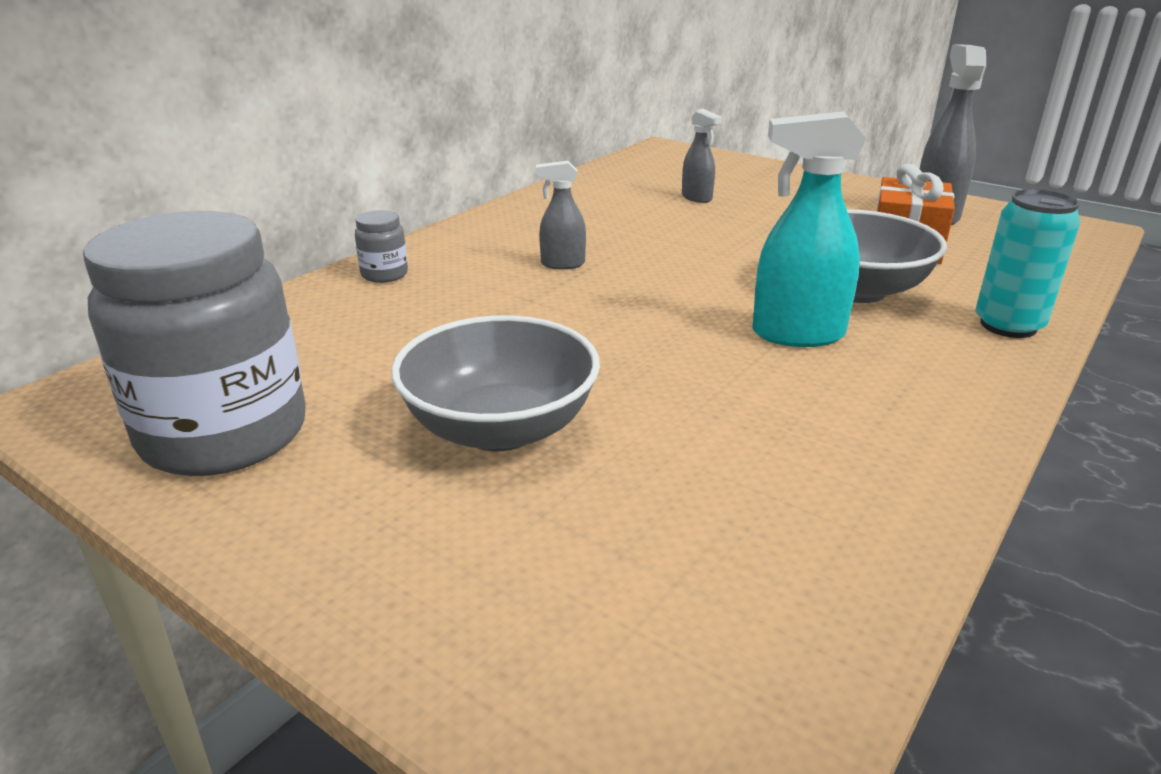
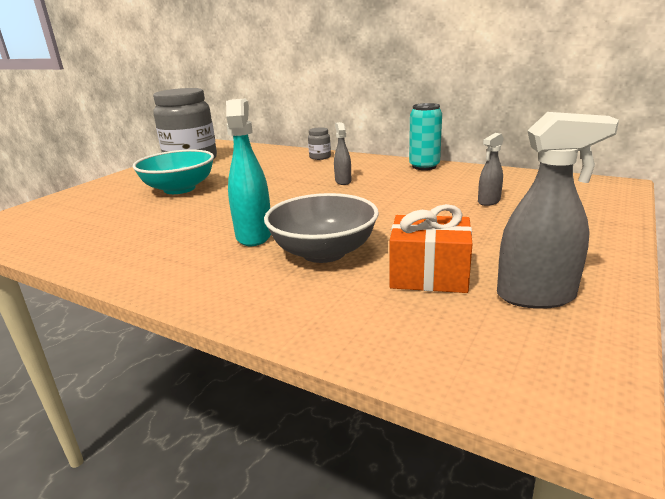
camera: 85 degrees right, 5 degrees down
(500, 428) = (179, 189): grey bowl -> turquoise bowl
(1008, 325) = (264, 306): turquoise can -> turquoise can (424, 166)

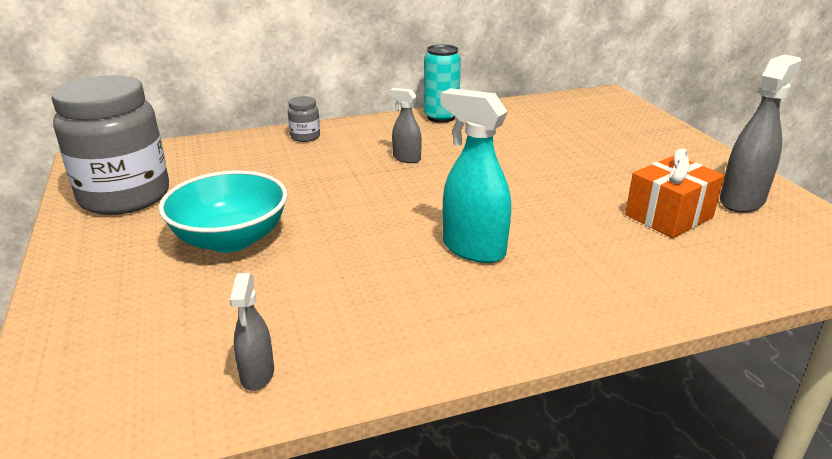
camera: 50 degrees left, 5 degrees up
(323, 252) = (567, 235): grey bowl -> none
(488, 201) = (567, 137): grey spray bottle -> grey spray bottle (257, 375)

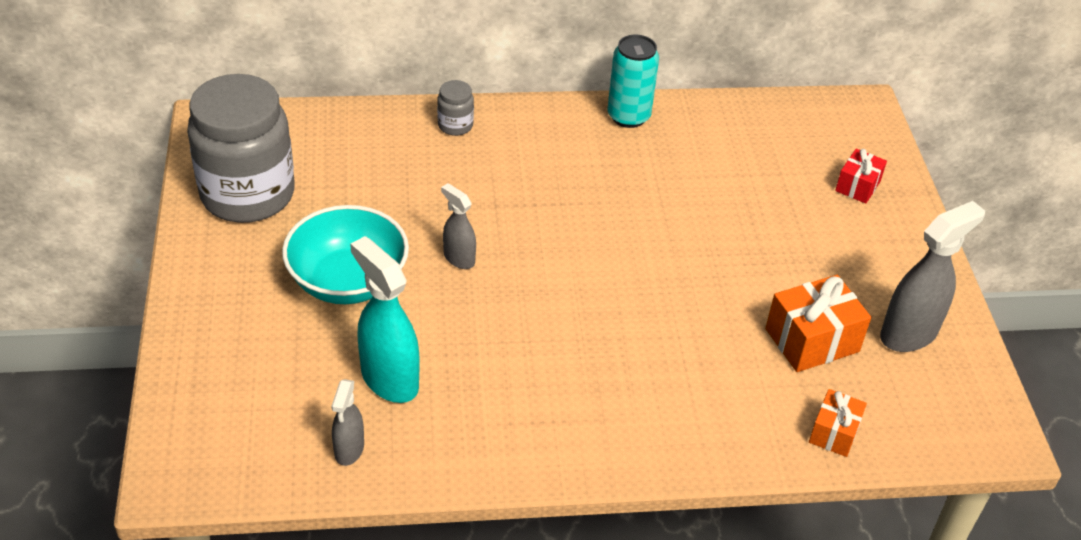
camera: 10 degrees right, 15 degrees up
(406, 158) = (561, 188): grey spray bottle -> grey spray bottle (459, 258)
(473, 249) = (584, 344): turquoise spray bottle -> turquoise spray bottle (389, 379)
(634, 129) = (857, 186): none -> red gift
(738, 274) = (834, 433): none -> orange gift

